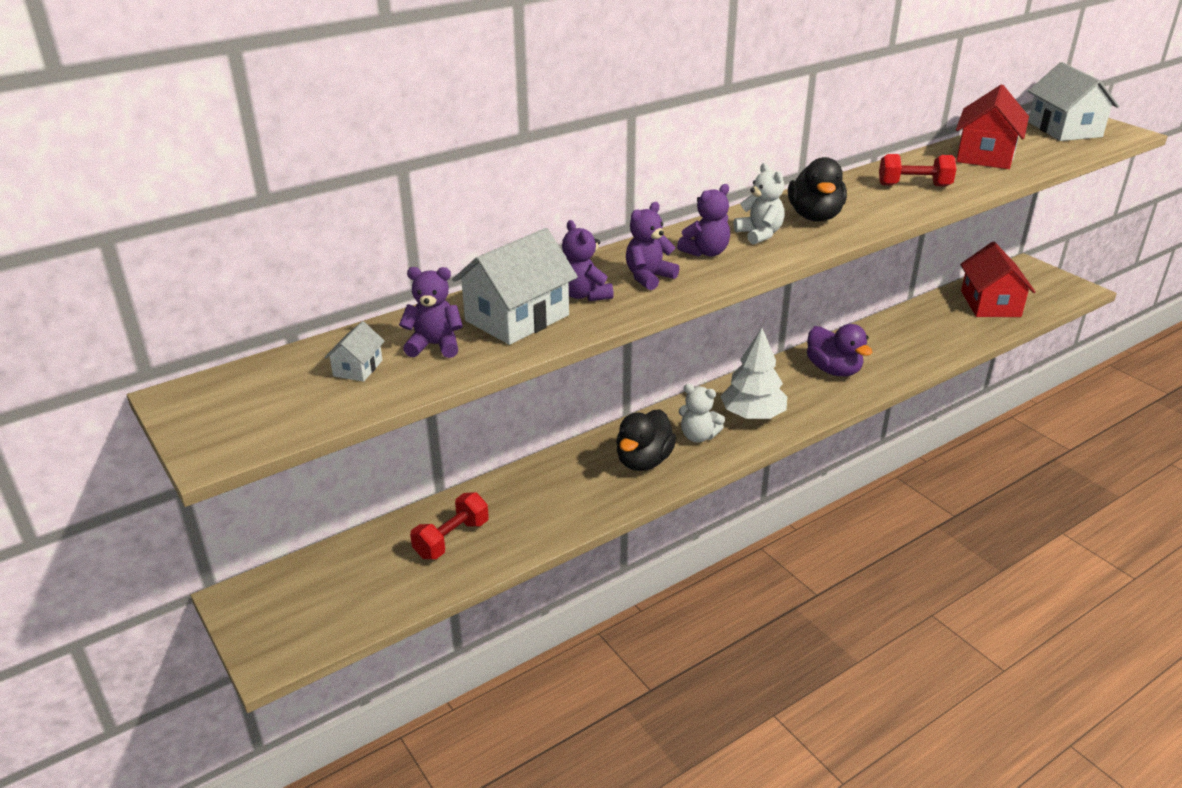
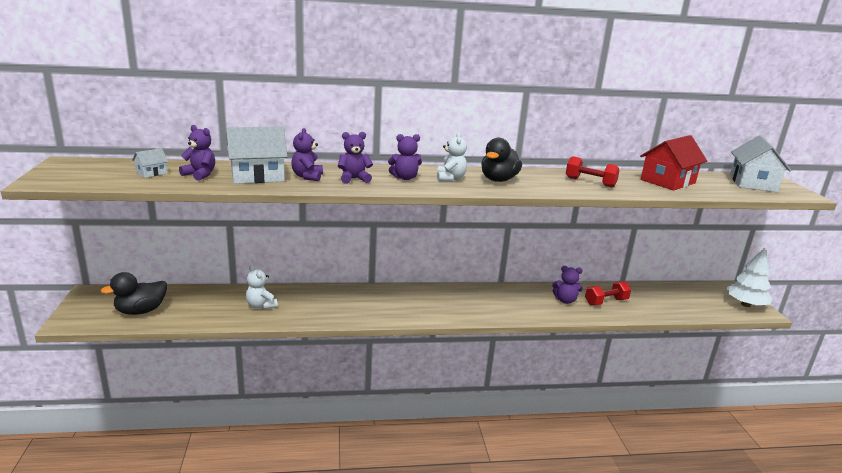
camera: 25 degrees right, 10 degrees down
(451, 539) = (211, 305): red dumbbell -> red dumbbell (606, 302)
(643, 461) = (352, 306): black duck -> black duck (141, 311)
(698, 436) = (398, 305): white teddy bear -> white teddy bear (261, 306)
(753, 415) = (443, 306): white tree -> white tree (745, 304)
(833, 370) = (523, 300): purple duck -> none
(878, 351) = (565, 300): none -> purple teddy bear
(990, 304) = (679, 300): red house -> none

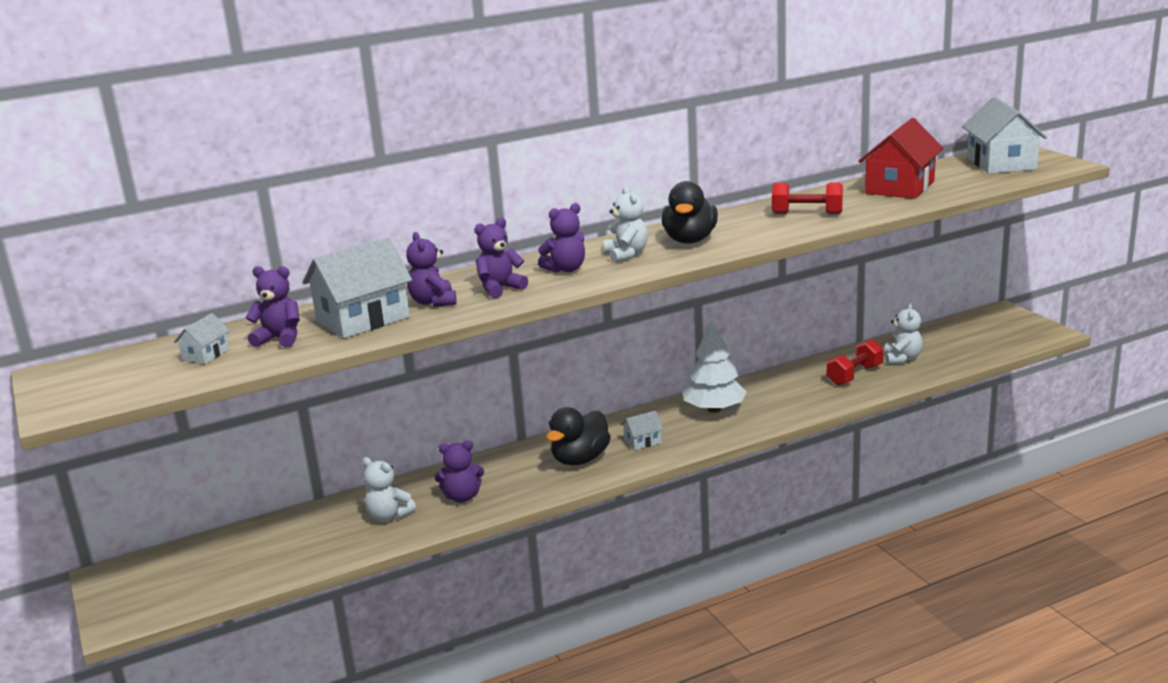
camera: 15 degrees left, 0 degrees up
(141, 311) = (214, 575): black duck -> black duck (580, 459)
(441, 305) = (642, 441): none -> white house
(565, 300) = (801, 388): purple teddy bear -> purple teddy bear (462, 497)
(645, 300) = (902, 358): none -> white teddy bear
(745, 304) = (1027, 330): white tree -> white tree (714, 409)

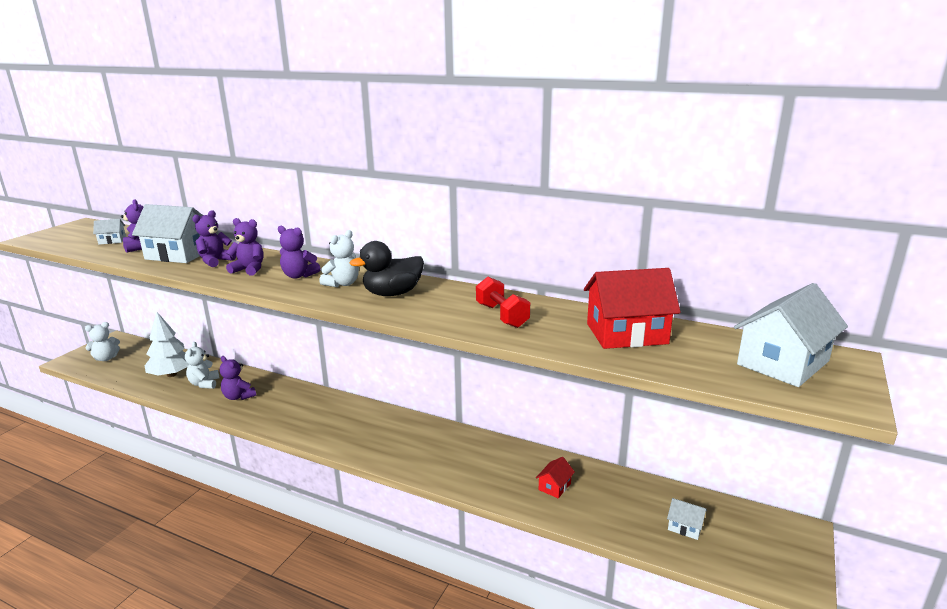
camera: 50 degrees right, 0 degrees up
(580, 459) = (313, 417): black duck -> none
(642, 441) = (355, 430): white house -> white house (685, 527)
(714, 409) = (429, 441): white tree -> white tree (171, 374)
(854, 375) = (554, 486): red dumbbell -> red house
(902, 358) = (616, 502): white teddy bear -> white teddy bear (106, 358)

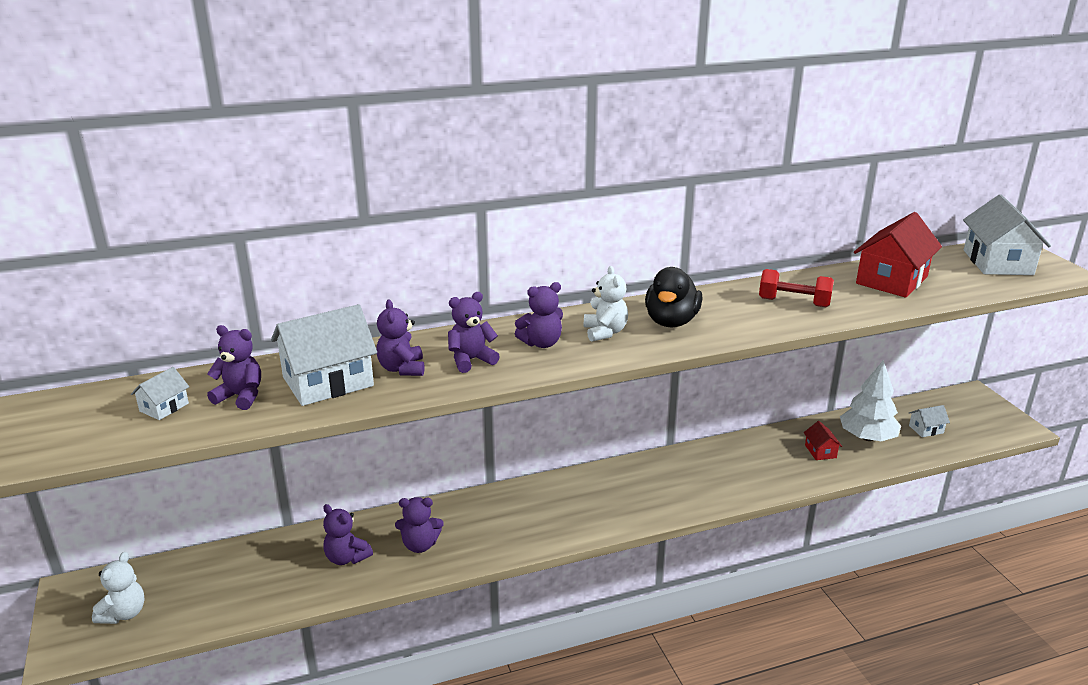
camera: 45 degrees left, 5 degrees up
(171, 374) = (277, 574): white tree -> white tree (867, 437)
(204, 384) = (346, 558): white teddy bear -> purple teddy bear

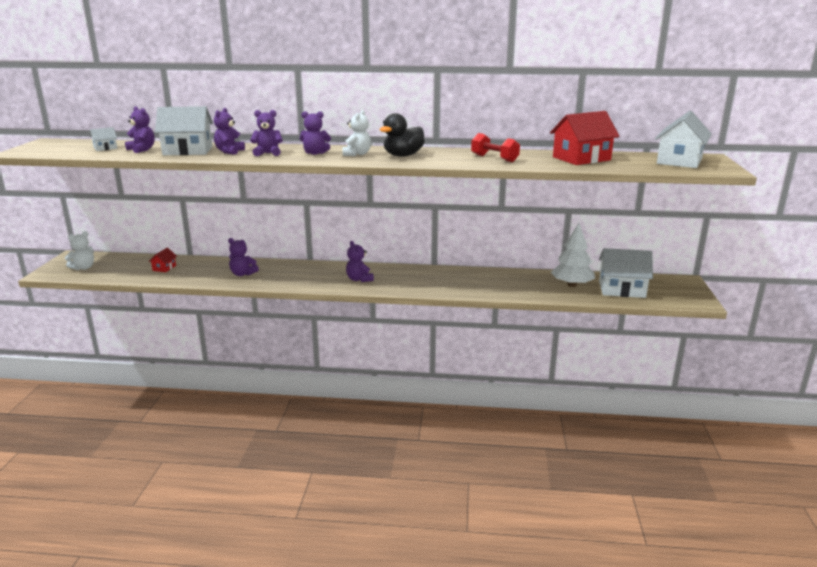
camera: 25 degrees right, 5 degrees down
(346, 558) = (202, 271): purple teddy bear -> purple teddy bear (359, 279)
(820, 451) = (529, 284): red house -> red house (164, 268)
(926, 429) = (621, 289): white house -> white house, size x2.13

